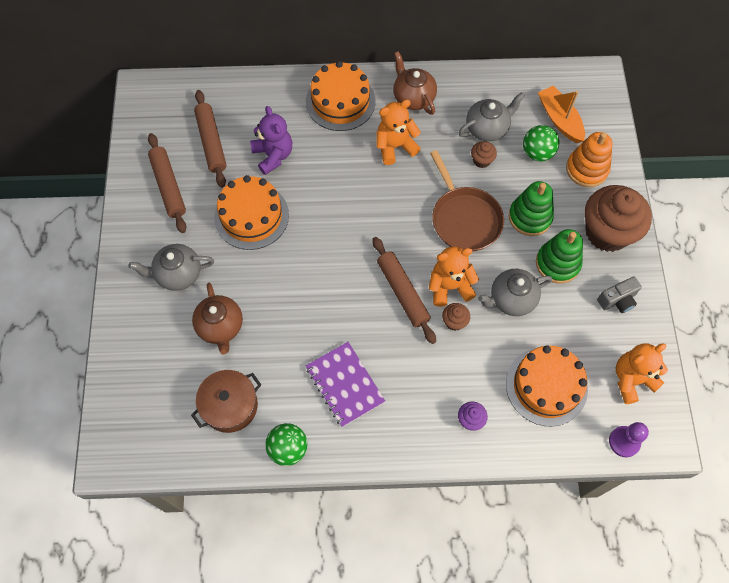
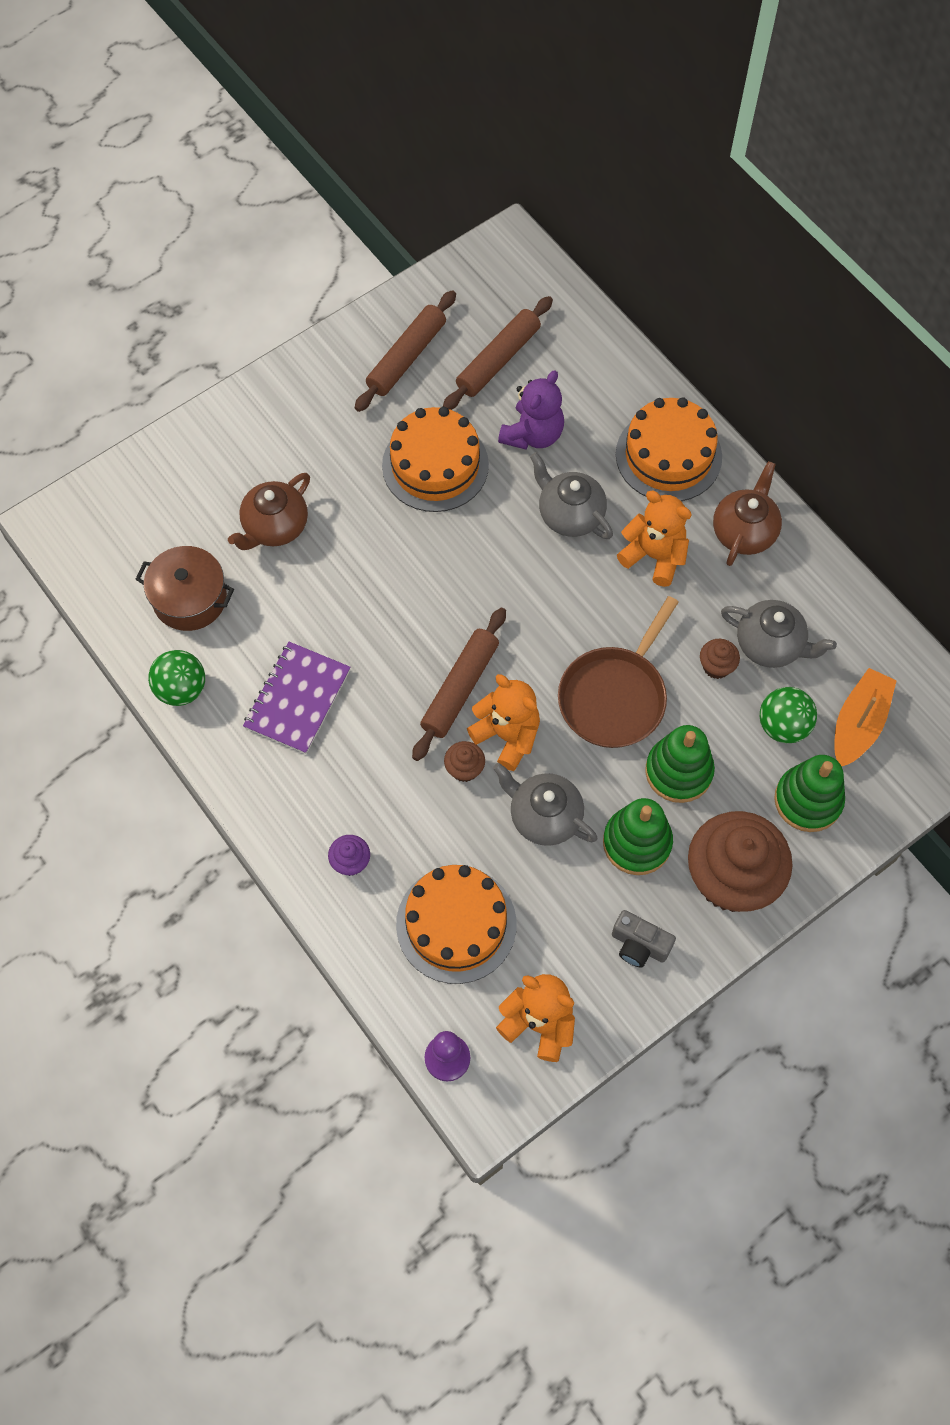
camera: 55 degrees right, 0 degrees up
(178, 274) = (306, 442): grey teapot -> grey teapot (569, 514)
(586, 169) = (808, 800): orange stacking toy -> green stacking toy

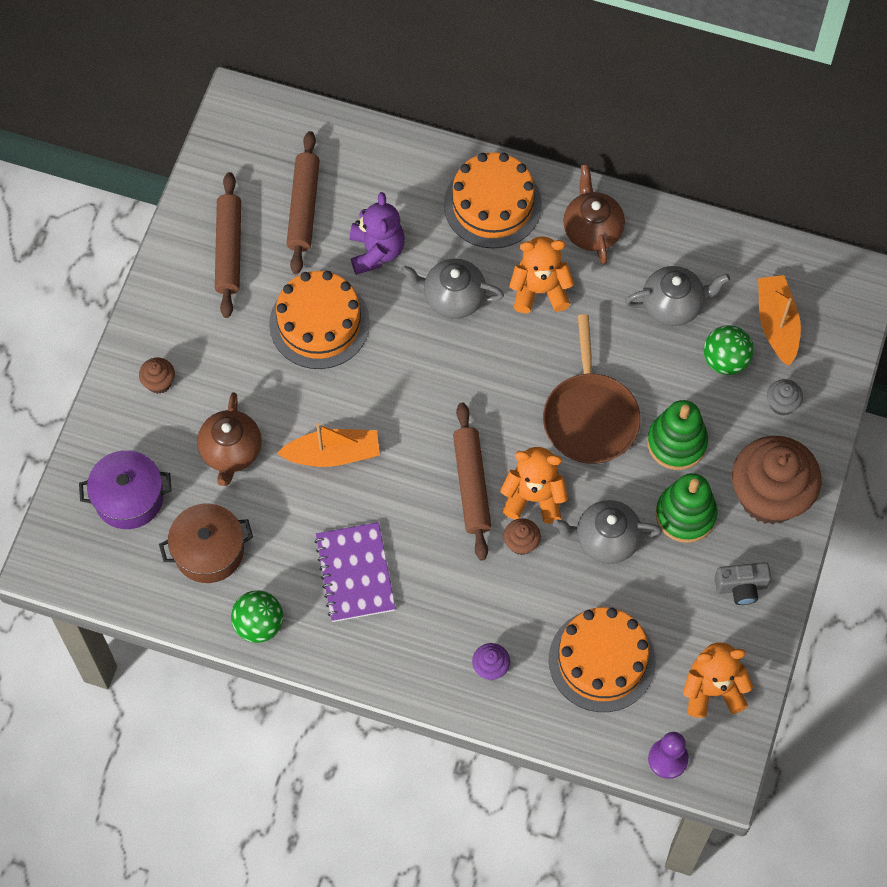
camera: 35 degrees left, 0 degrees up
(160, 512) = (129, 498): none -> purple pot
(359, 584) = (333, 454): none -> orange boat
(716, 666) = (646, 346): brown cupcake -> brown cupcake (159, 382)
(808, 800) = (782, 404): green stacking toy -> grey cupcake

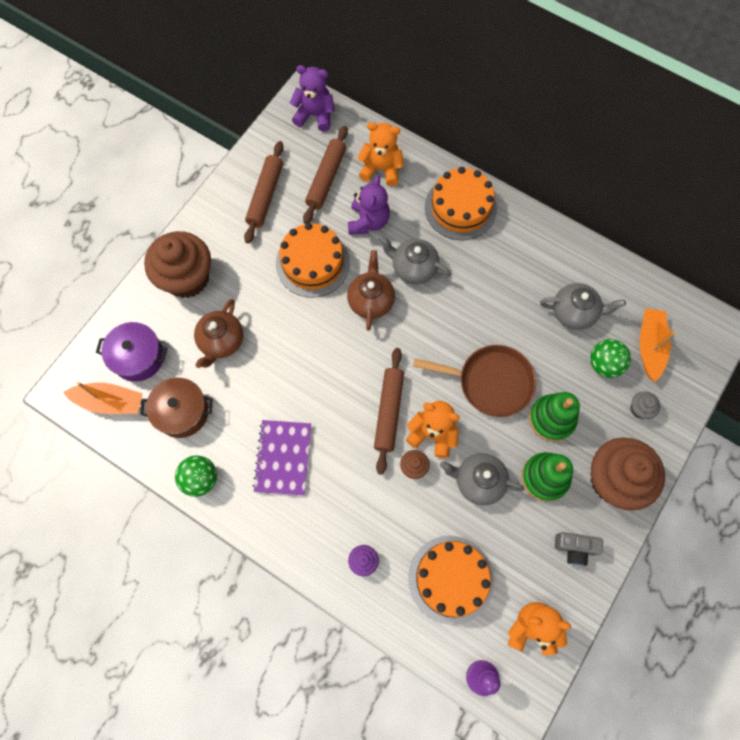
camera: 15 degrees right, 5 degrees up
(159, 382) = (187, 278): brown cupcake -> brown cupcake, size x2.41
(262, 125) = (315, 115): none -> purple teddy bear
(333, 454) = (293, 362): orange boat -> orange boat (110, 402)
(540, 290) = (478, 278): orange teddy bear -> orange teddy bear (381, 169)
(590, 417) = (491, 382): brown pan -> brown pan turned 90 degrees counterclockwise
(592, 230) = (528, 243): brown teapot -> brown teapot (371, 300)

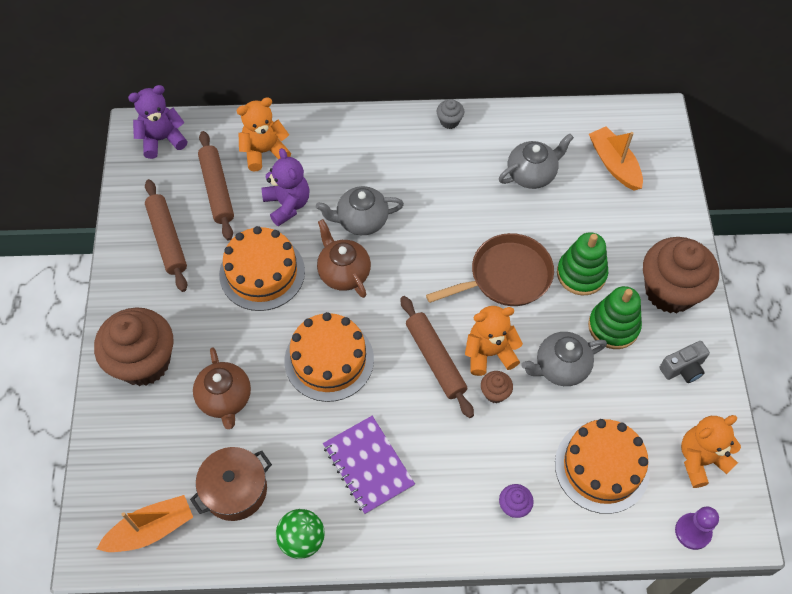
camera: 35 degrees left, 10 degrees down
(138, 357) = (149, 468): purple pot -> none
(460, 208) = (364, 144): orange cake -> orange cake (329, 360)
(604, 364) = (589, 201): green ball -> none
(639, 409) = (646, 220): grey cupcake -> grey cupcake (449, 121)

